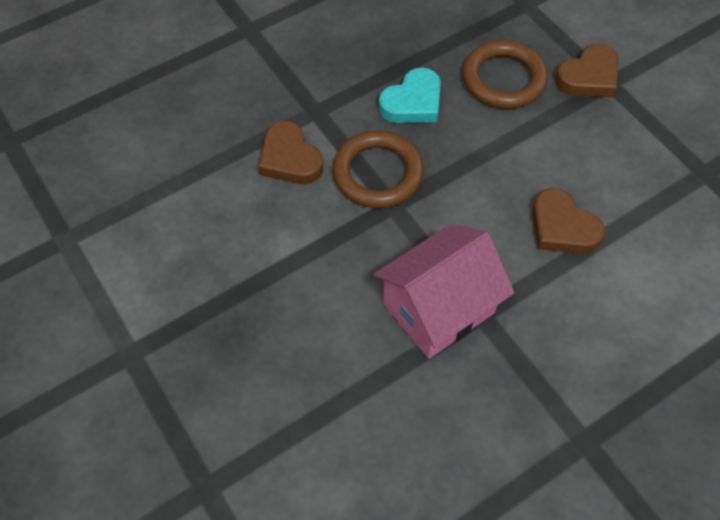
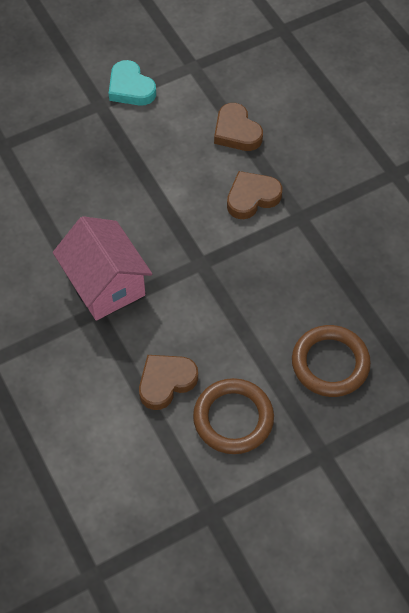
camera: 95 degrees right, 0 degrees up
(377, 173) = (232, 256): brown ring -> brown ring (233, 418)
(413, 102) = (306, 288): turquoise heart -> turquoise heart (130, 88)
(588, 77) = (330, 437): brown heart -> brown heart (236, 132)

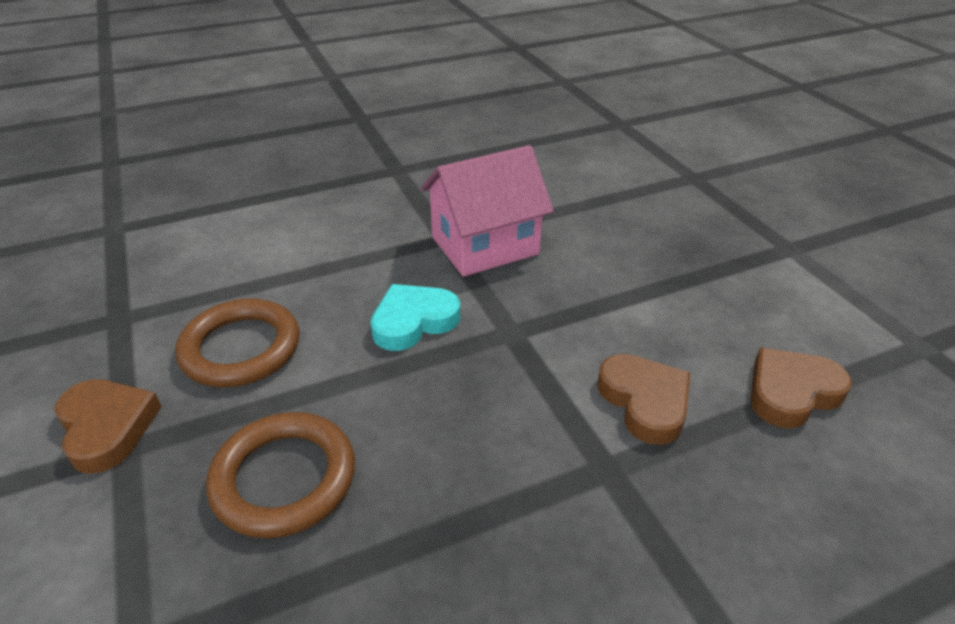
camera: 95 degrees right, 20 degrees down
(130, 88) = (836, 277): turquoise heart -> turquoise heart (413, 321)
(166, 382) = (324, 289): brown heart -> brown heart (107, 427)

